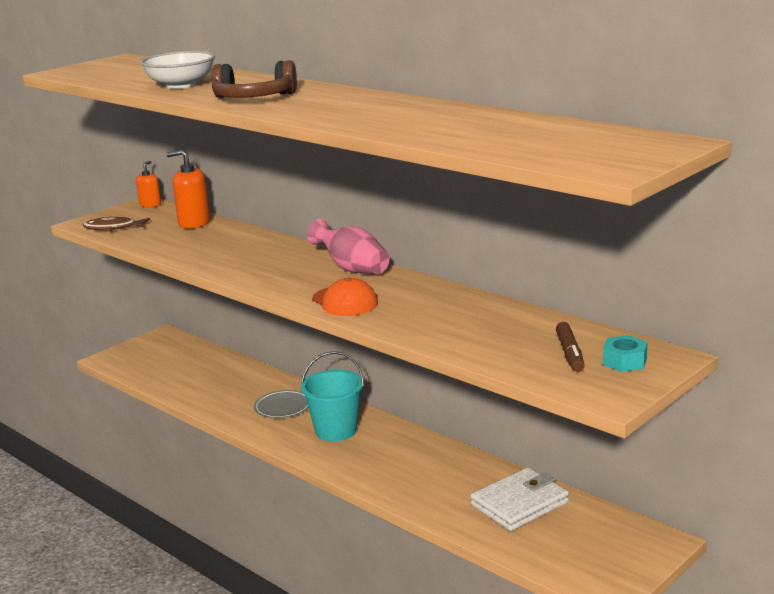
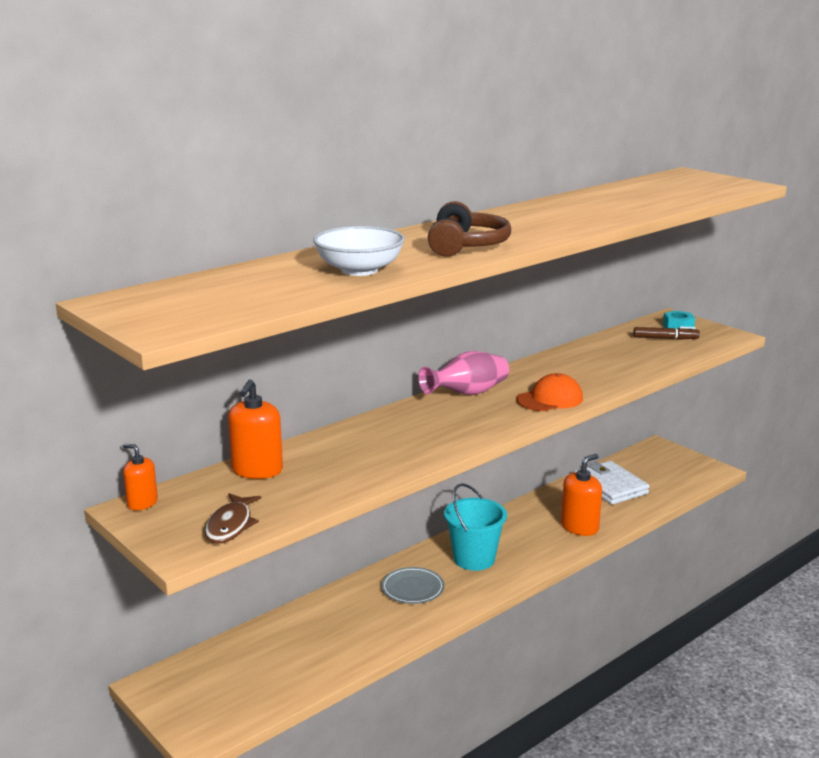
camera: 85 degrees left, 0 degrees up
(412, 485) = (579, 527): none -> orange soap dispenser

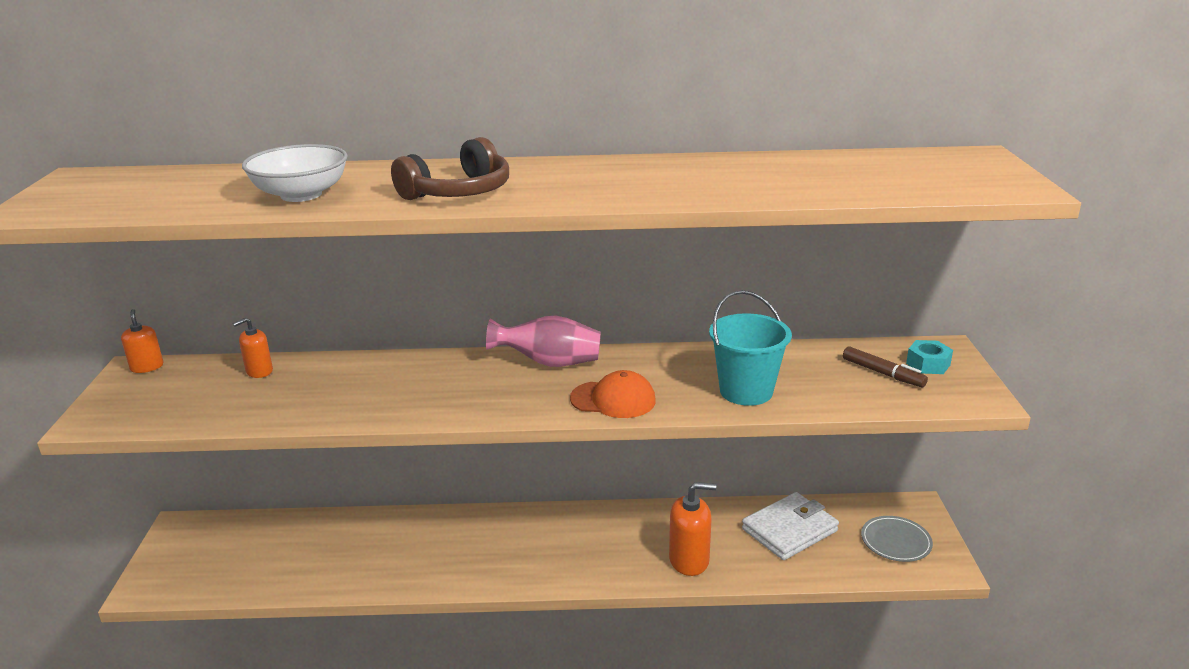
camera: 40 degrees right, 5 degrees up
(230, 525) = (153, 414): brown fish -> none
(257, 470) = (259, 371): orange soap dispenser -> orange soap dispenser, size x0.61
(412, 588) = (452, 544): grey plate -> grey plate (895, 541)
(474, 559) = (543, 543): turquoise bucket -> turquoise bucket (746, 391)
(610, 486) = (789, 530): white wallet -> white wallet turned 45 degrees clockwise

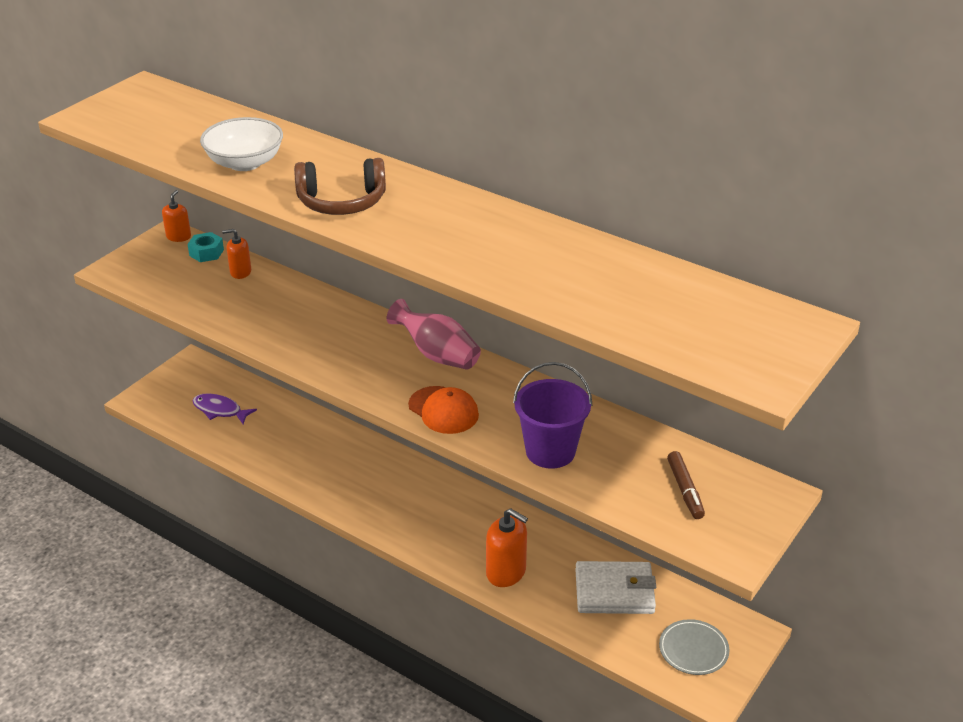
camera: 35 degrees right, 10 degrees up
(255, 556) = (220, 410): none -> purple fish
(746, 391) = (550, 451): turquoise bucket -> purple bucket
(928, 364) = (738, 501): turquoise nut -> turquoise nut (206, 253)

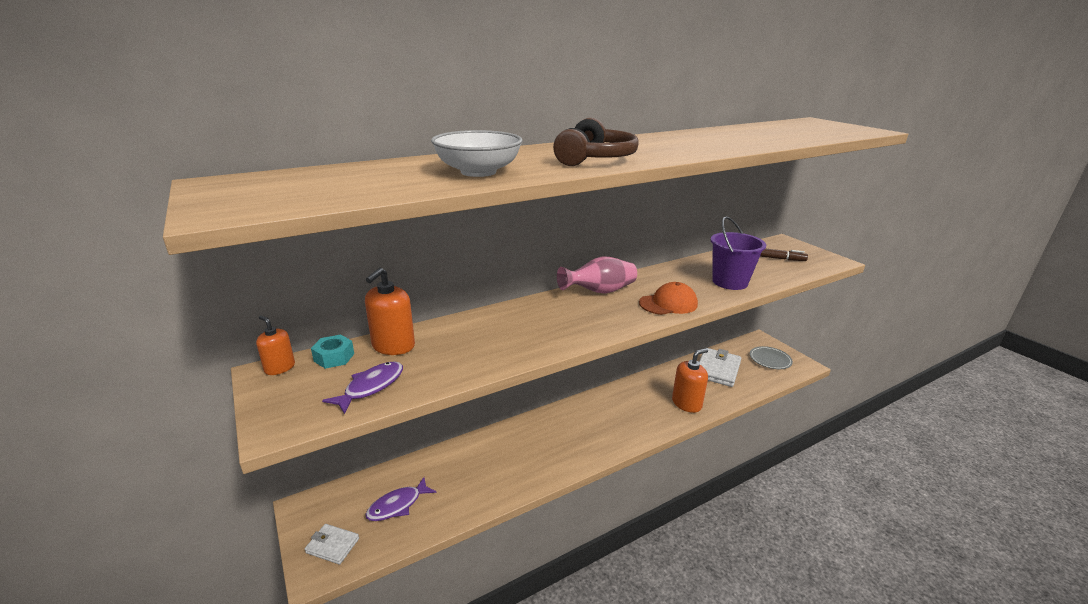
camera: 65 degrees left, 10 degrees down
(163, 396) = (332, 545): none -> white wallet
(176, 286) = (371, 387): none -> purple fish
(240, 272) = (393, 346): orange soap dispenser -> orange soap dispenser, size x1.63

